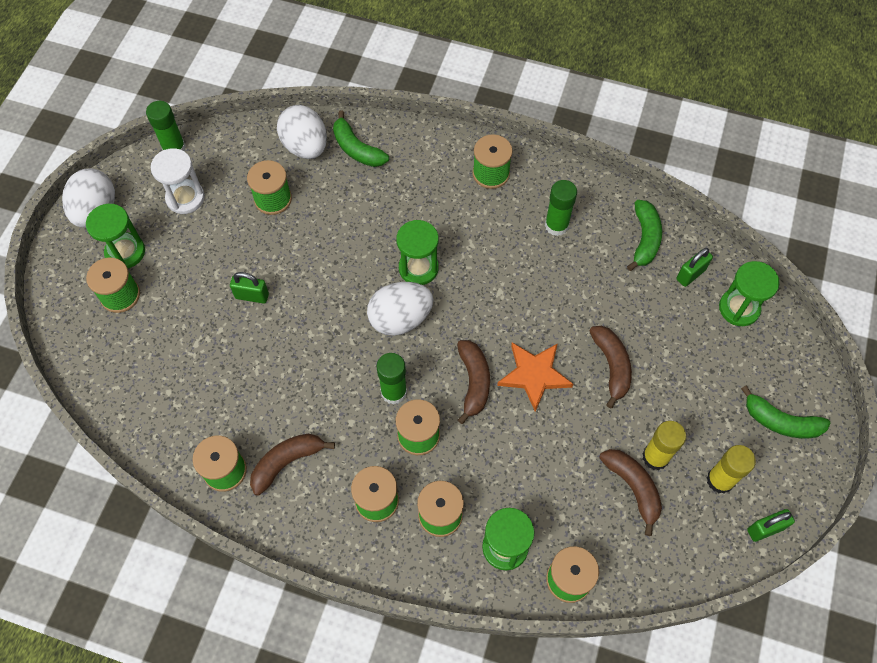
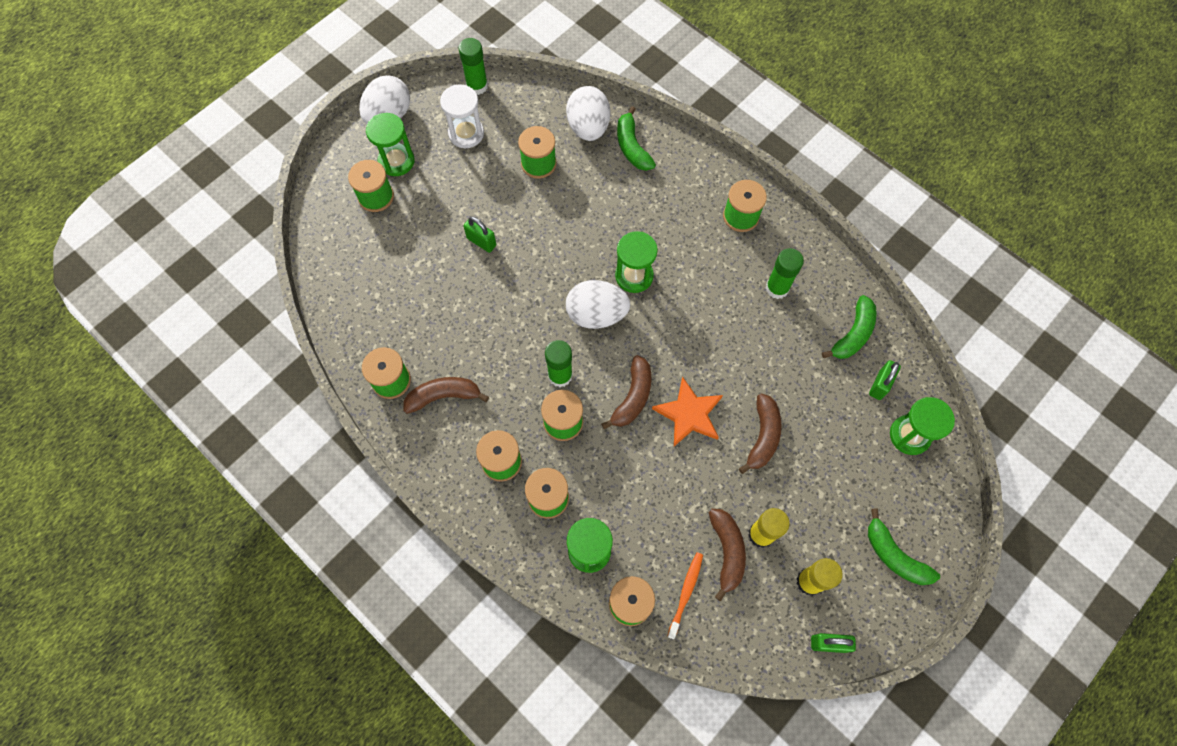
camera: 25 degrees right, 5 degrees up
(615, 544) = (686, 593): none -> orange toothbrush
(690, 274) = (880, 385): green padlock -> green padlock turned 45 degrees counterclockwise

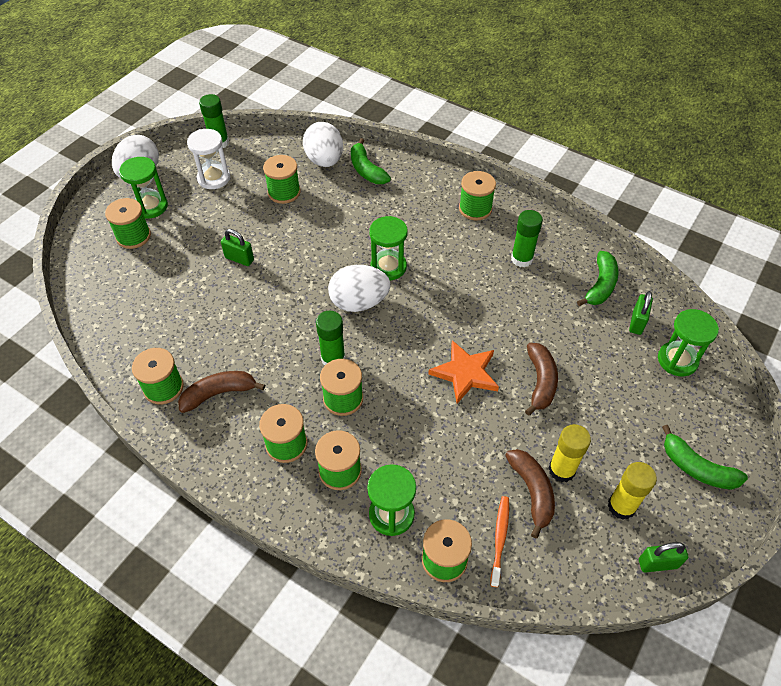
camera: 10 degrees left, 15 degrees down
(633, 397) = (408, 367): brown banana -> none

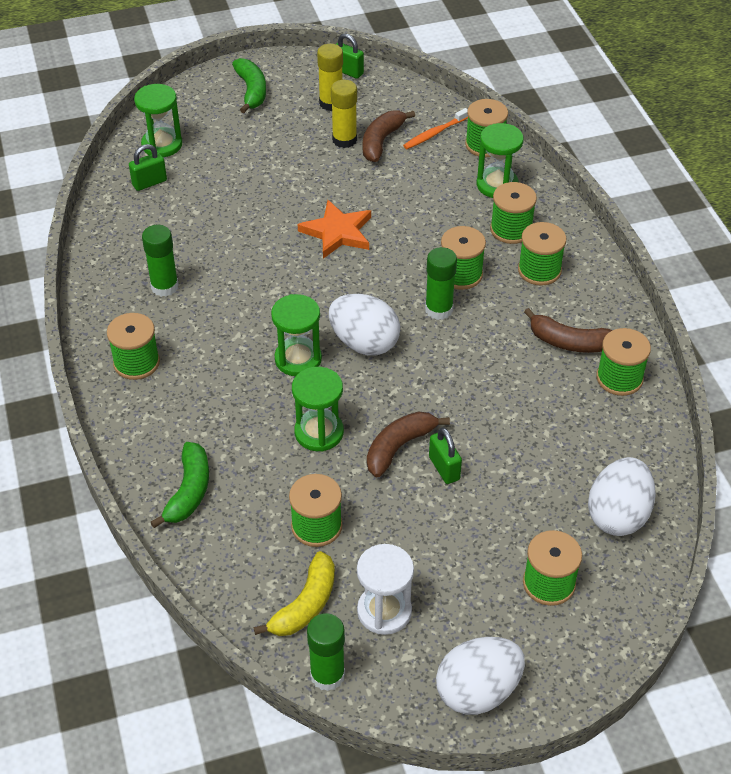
camera: 140 degrees left, 5 degrees down
(150, 206) = (499, 618): green hourglass -> green hourglass (319, 432)
(256, 160) = (305, 605): none -> yellow banana
(324, 160) = (222, 541): white egg -> white egg (618, 515)
(540, 382) = (286, 192): brown banana -> brown banana (399, 447)
(600, 285) = (132, 224): green banana -> none

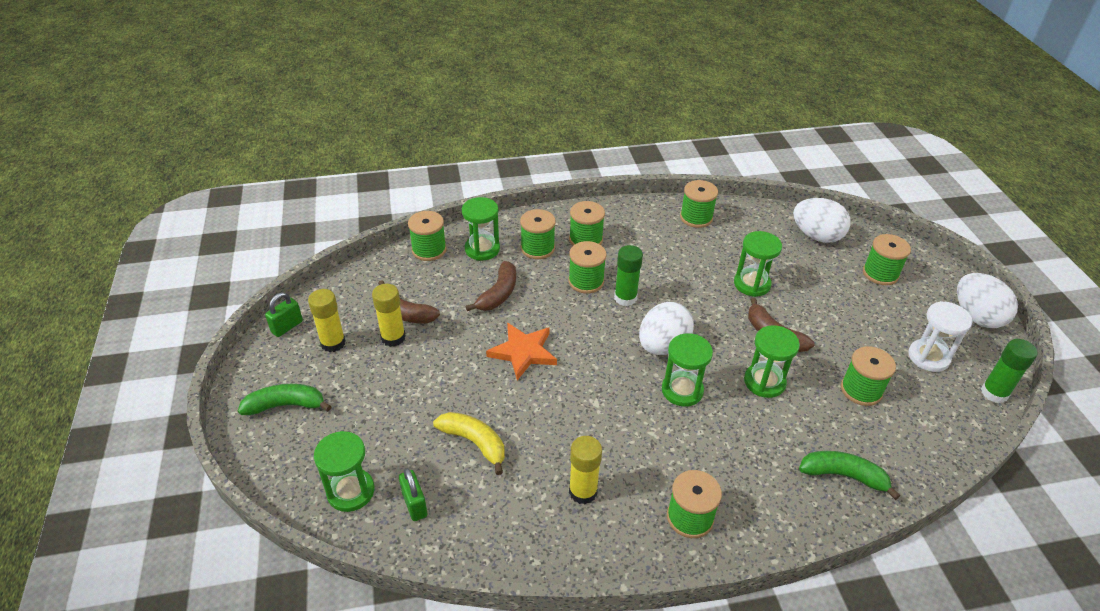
camera: 85 degrees left, 5 degrees down
(164, 286) = (583, 491): green glue stick -> yellow glue stick
(305, 605) = (937, 401): yellow banana -> yellow banana (474, 442)
(434, 133) = (404, 277): orange toothbrush -> none
(444, 468) = (790, 312): green padlock -> none
(491, 431) = (752, 284): none -> green hourglass
(569, 342) = (662, 235): brown banana -> brown banana (498, 294)

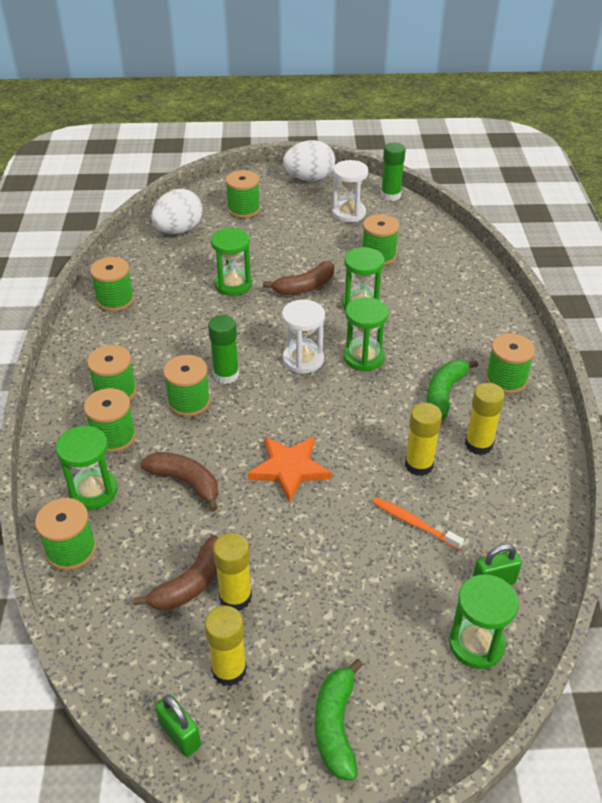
camera: 80 degrees left, 0 degrees up
(474, 442) = (414, 523): yellow banana -> orange toothbrush
(545, 443) = (419, 465): none -> yellow glue stick
(662, 346) = (303, 360): white egg -> white hourglass
(843, 475) = (465, 287): green banana -> green banana (444, 393)

